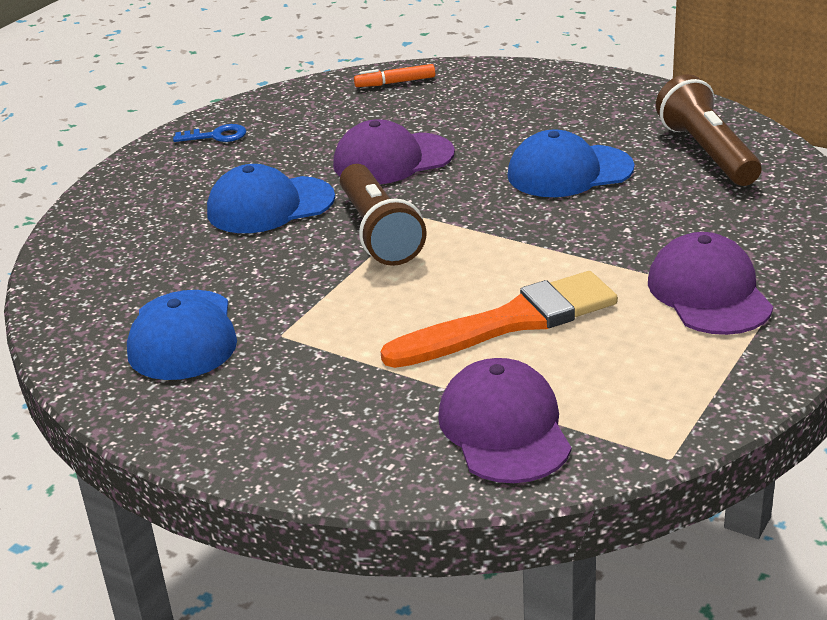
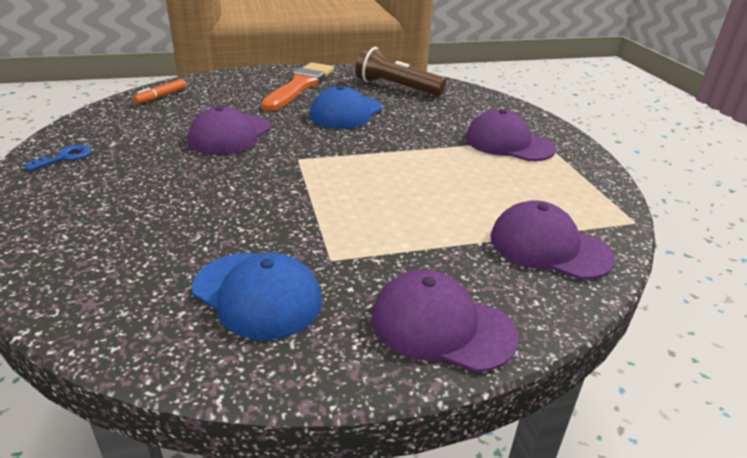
camera: 50 degrees left, 0 degrees up
(270, 205) = (184, 185): blue cap -> none
(273, 436) = (441, 326): none -> purple cap
(379, 232) = (291, 175): brown flashlight -> none
(510, 322) = (450, 192): orange brush -> orange brush (300, 86)

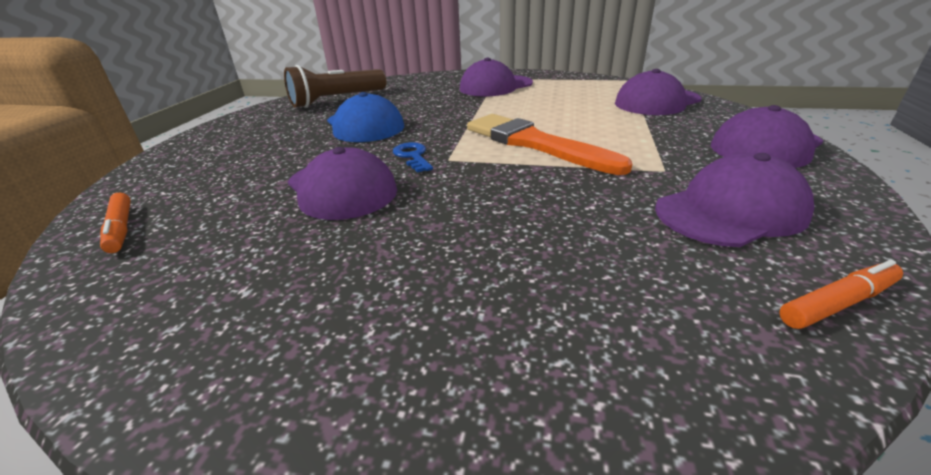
camera: 60 degrees left, 0 degrees up
(65, 157) = (237, 355): blue key -> blue key (412, 156)
(127, 336) = (837, 303): none -> orange marker
(257, 295) = (730, 211): blue cap -> purple cap
(300, 86) = (259, 136): orange brush -> orange brush (535, 143)

